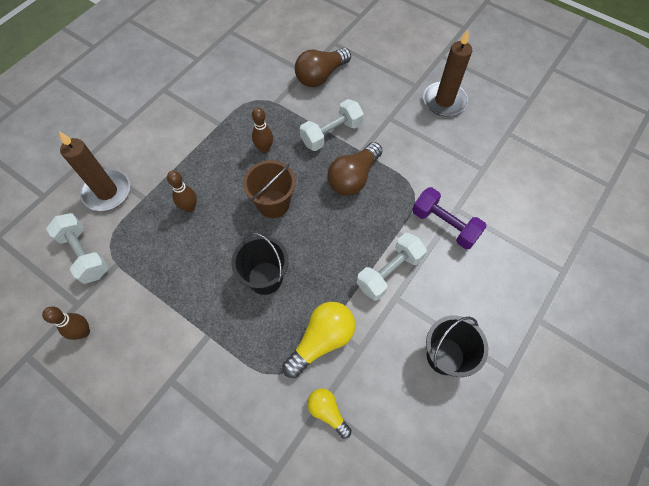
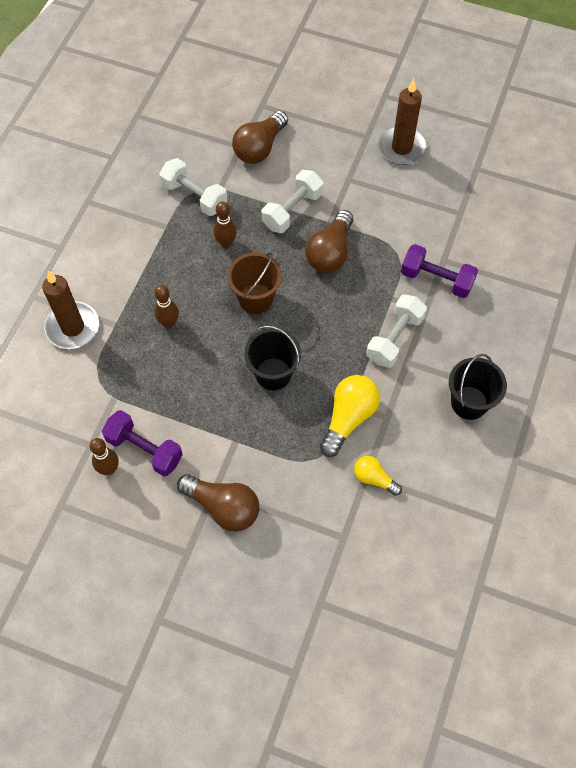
camera: 15 degrees left, 0 degrees up
(84, 254) = (76, 396): white dumbbell -> white dumbbell (194, 196)
(122, 321) = (144, 449): none -> purple dumbbell
(172, 401) = (223, 507): none -> brown light bulb

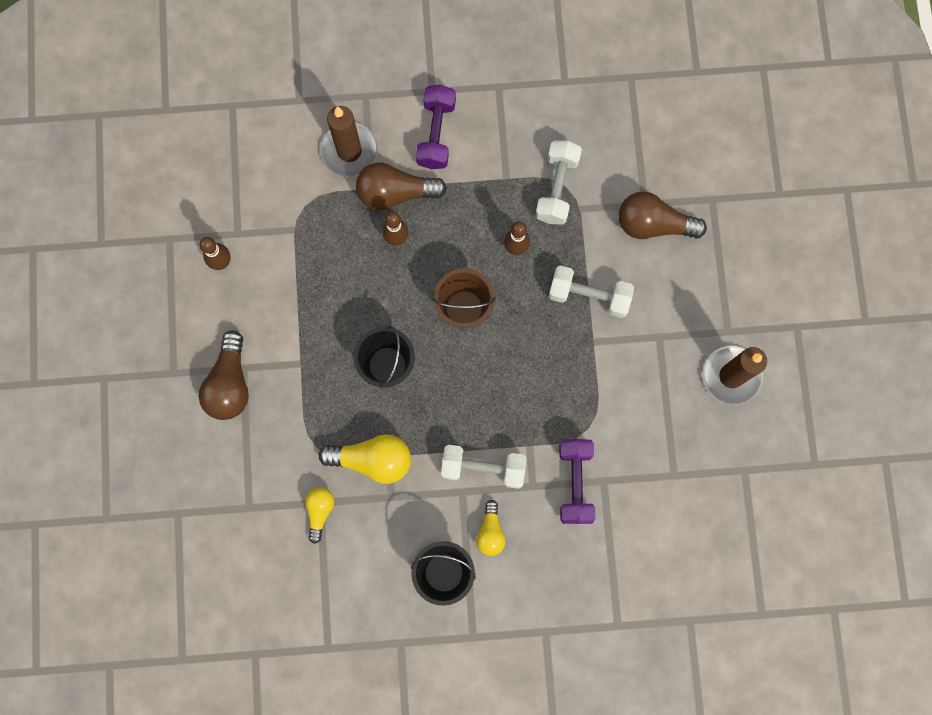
camera: 65 degrees right, 15 degrees up
(144, 449) = (255, 284): purple dumbbell -> purple dumbbell (436, 134)
(330, 252) = (555, 358): brown light bulb -> brown light bulb (395, 193)
(450, 354) = (490, 532): none -> yellow light bulb

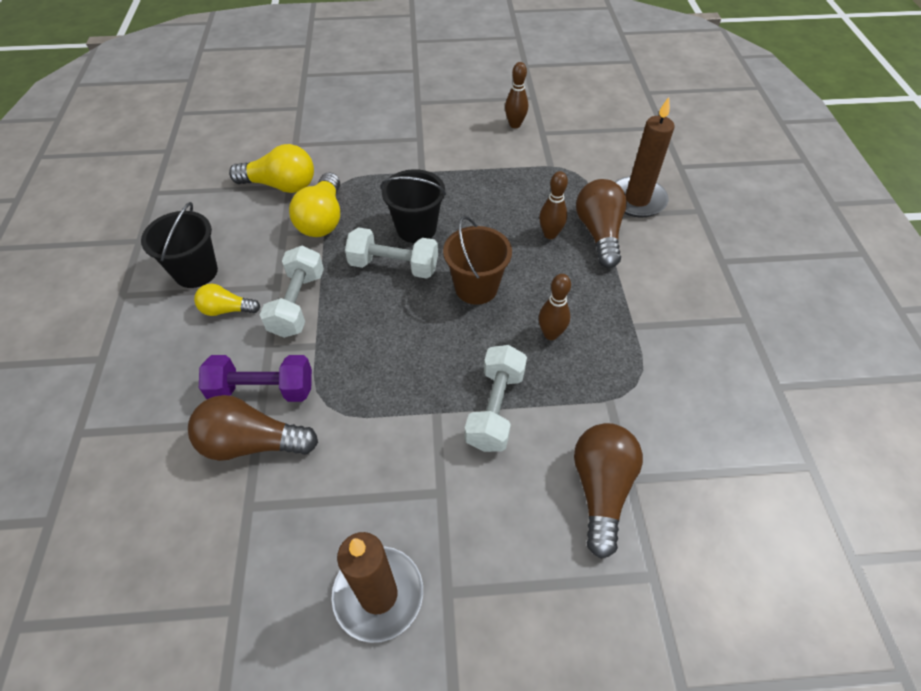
camera: 90 degrees right, 25 degrees down
(230, 384) = (405, 131): brown light bulb -> brown light bulb (252, 443)
(320, 511) = (281, 185): yellow light bulb -> yellow light bulb, size x1.69
(436, 134) = (673, 264): purple dumbbell -> none
(557, 188) = (632, 376): white dumbbell -> white dumbbell (394, 266)

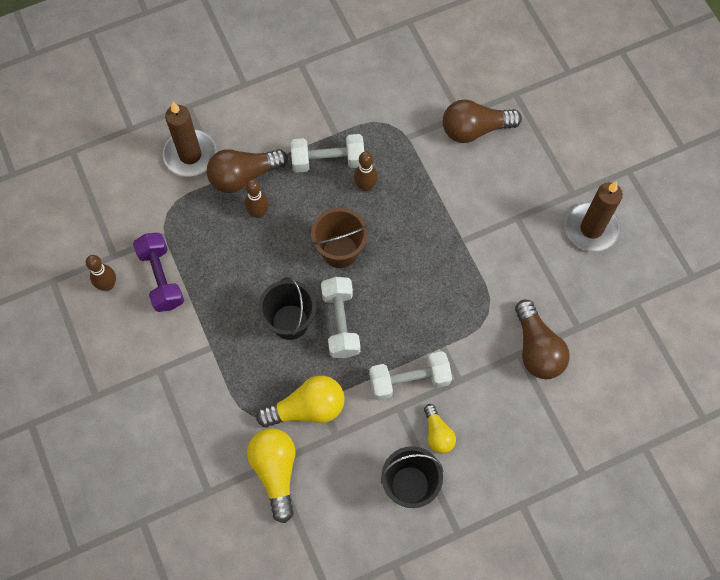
camera: 110 degrees left, 15 degrees up
(263, 390) = (495, 364): purple dumbbell -> purple dumbbell (161, 278)
(495, 408) = (444, 204): white dumbbell -> white dumbbell (328, 161)

